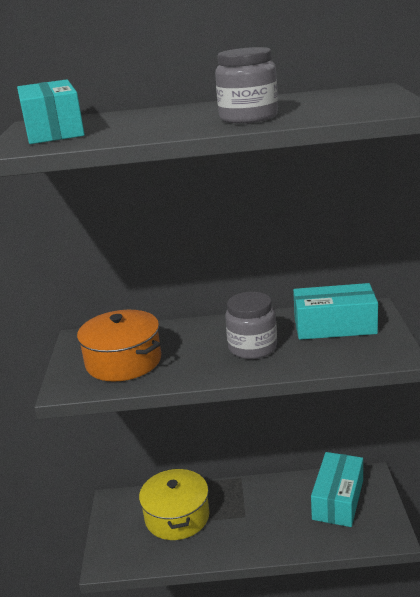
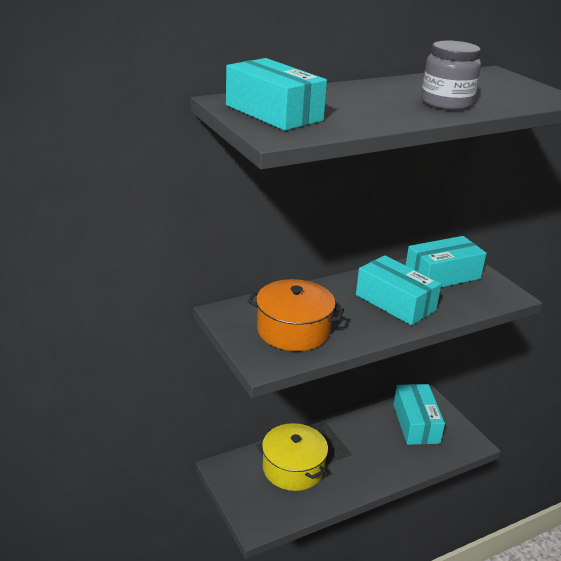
camera: 30 degrees left, 5 degrees up
(252, 348) = (395, 302): grey jar -> turquoise box

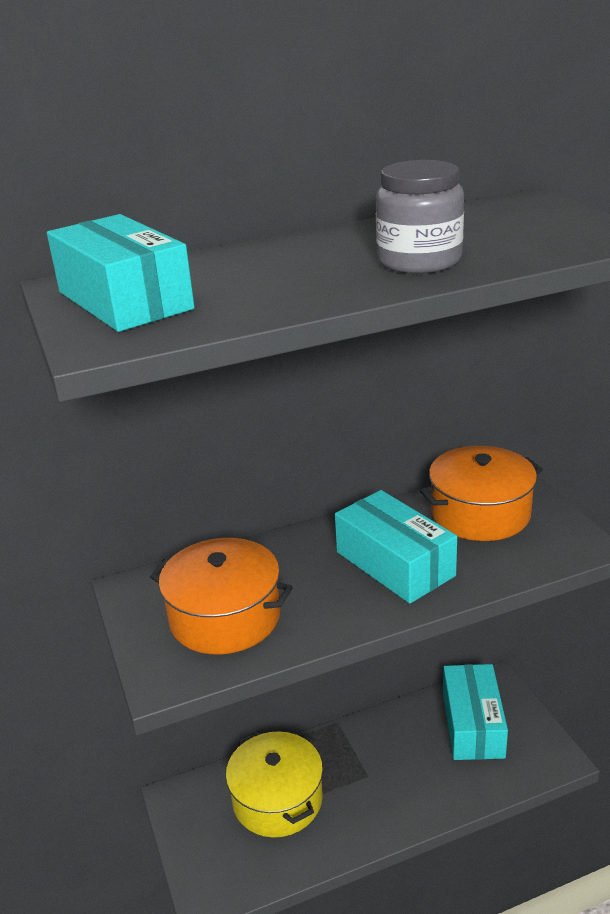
camera: 10 degrees right, 0 degrees up
(442, 275) = (480, 513): turquoise box -> orange pot

